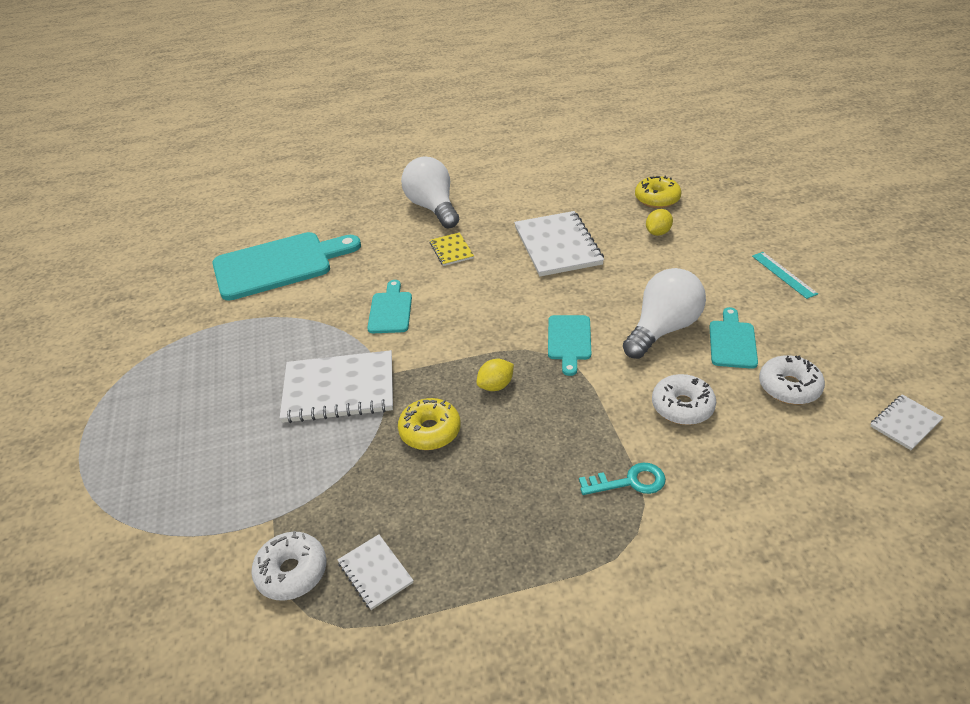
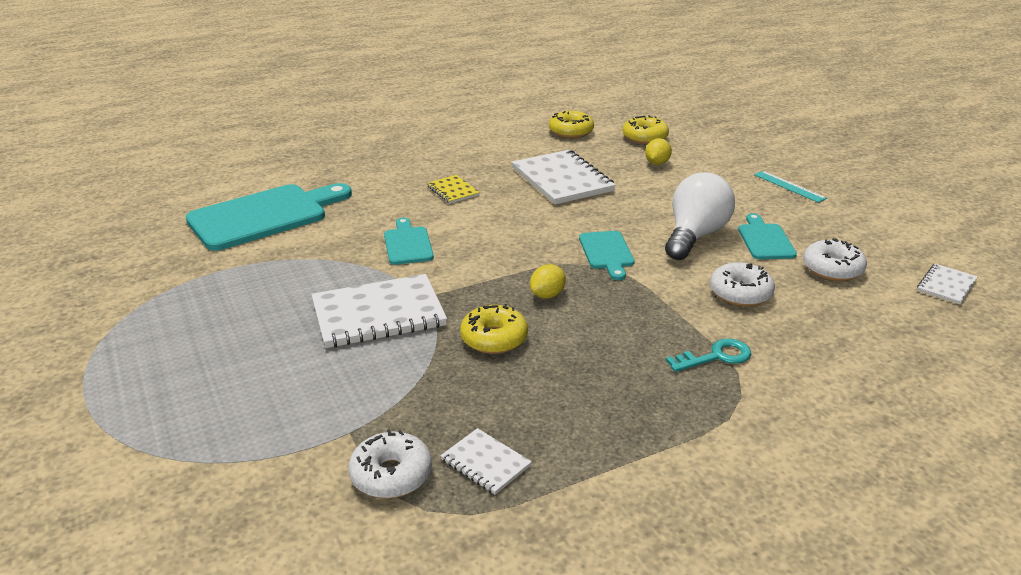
camera: 15 degrees left, 10 degrees down
(433, 208) = (418, 158): white light bulb -> none
(586, 186) = (571, 131): none -> yellow donut

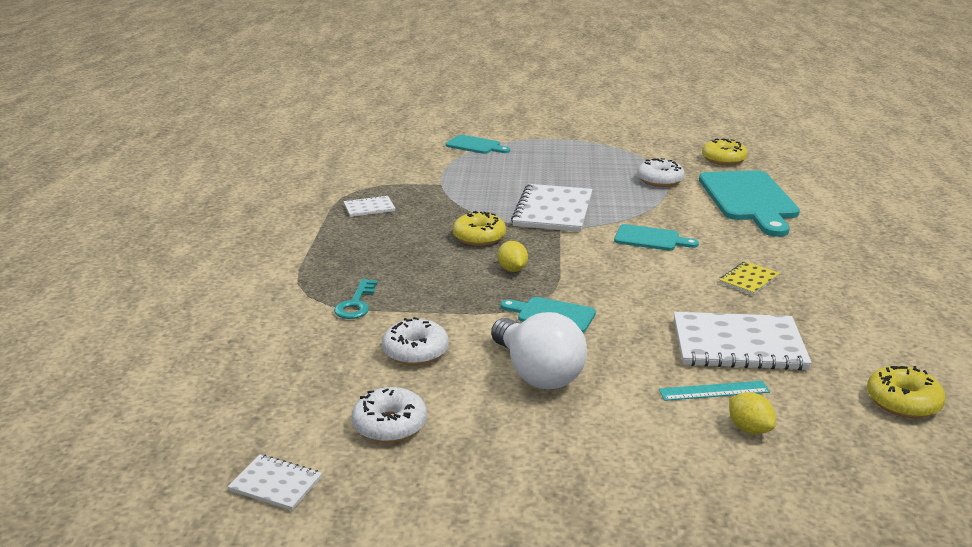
camera: 120 degrees right, 5 degrees down
(391, 475) = (394, 187): white donut -> white donut (660, 180)
(453, 191) = (748, 280): yellow notebook -> yellow notebook turned 45 degrees counterclockwise
(645, 137) = (853, 457): yellow donut -> yellow donut (723, 159)
(765, 240) = (486, 413): turquoise cutting board -> turquoise cutting board (475, 145)
(789, 186) = (598, 509): turquoise ruler -> turquoise ruler (714, 391)
(946, 285) = (275, 484): white notebook -> white notebook turned 45 degrees counterclockwise

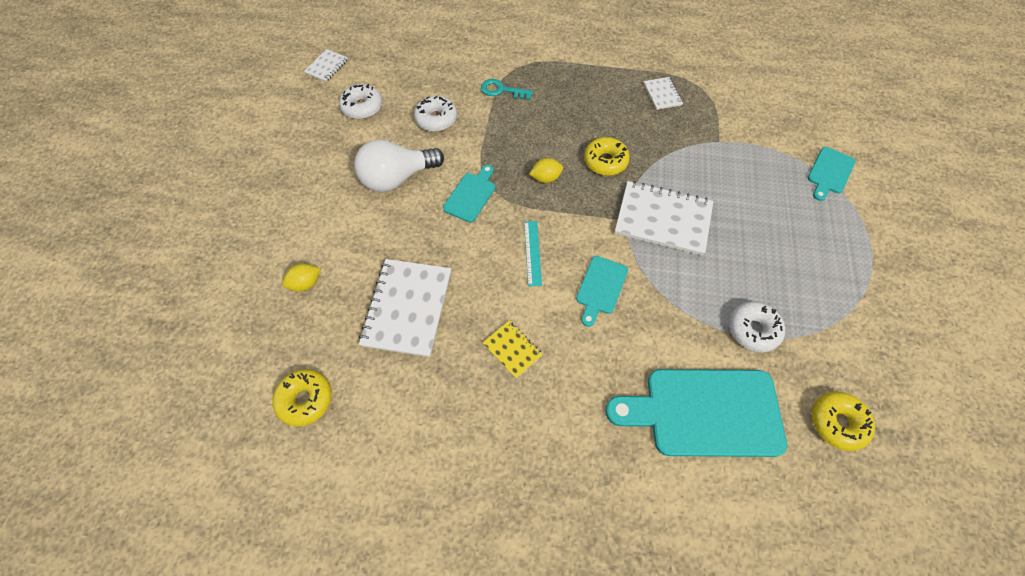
camera: 95 degrees right, 35 degrees up
(714, 391) = (352, 274): turquoise ruler -> turquoise ruler (532, 253)

